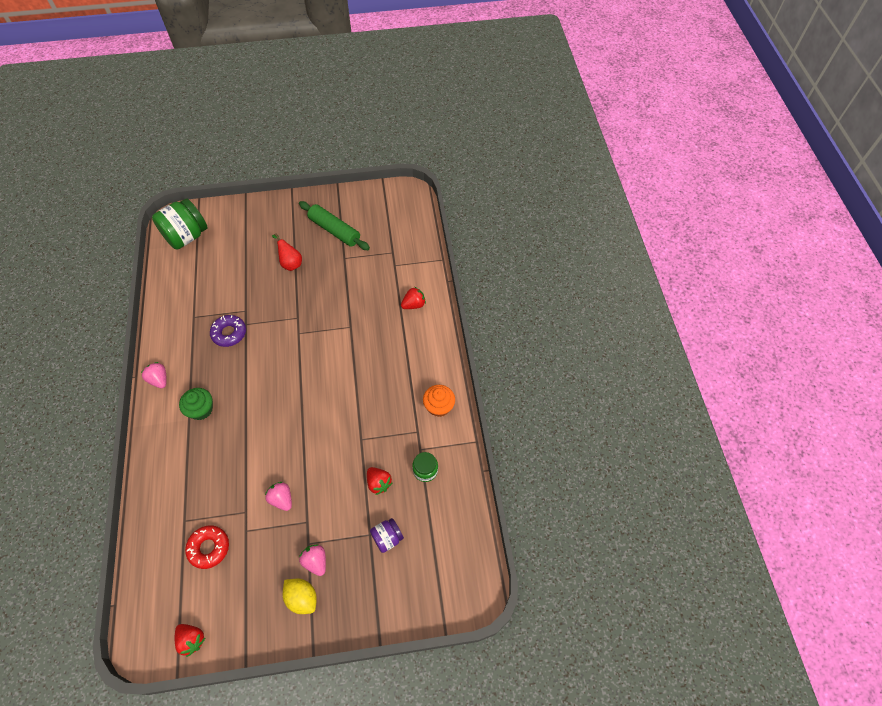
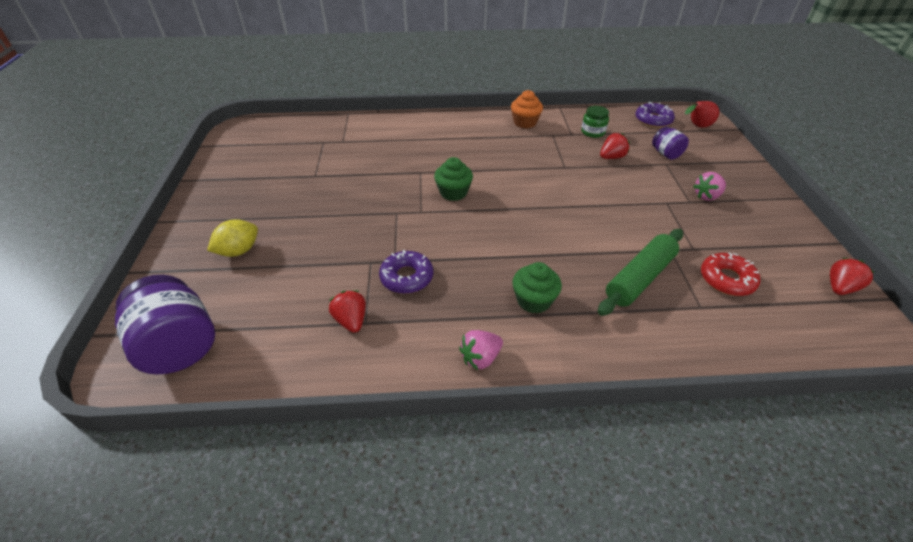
camera: 85 degrees left, 15 degrees down
(187, 236) = (180, 346): green jar -> purple jar
(282, 499) = (646, 221): pink strawberry -> none
(290, 263) = (302, 220): red pear -> red pear (697, 126)
(302, 598) = (748, 205): yellow lemon -> yellow lemon (239, 251)
(322, 353) = (453, 192): none -> green cupcake
(334, 230) = (265, 182): green rolling pin -> green rolling pin (639, 278)
(414, 305) = (401, 131): red strawberry -> red strawberry (351, 320)
(456, 538) = (653, 120): none -> purple donut

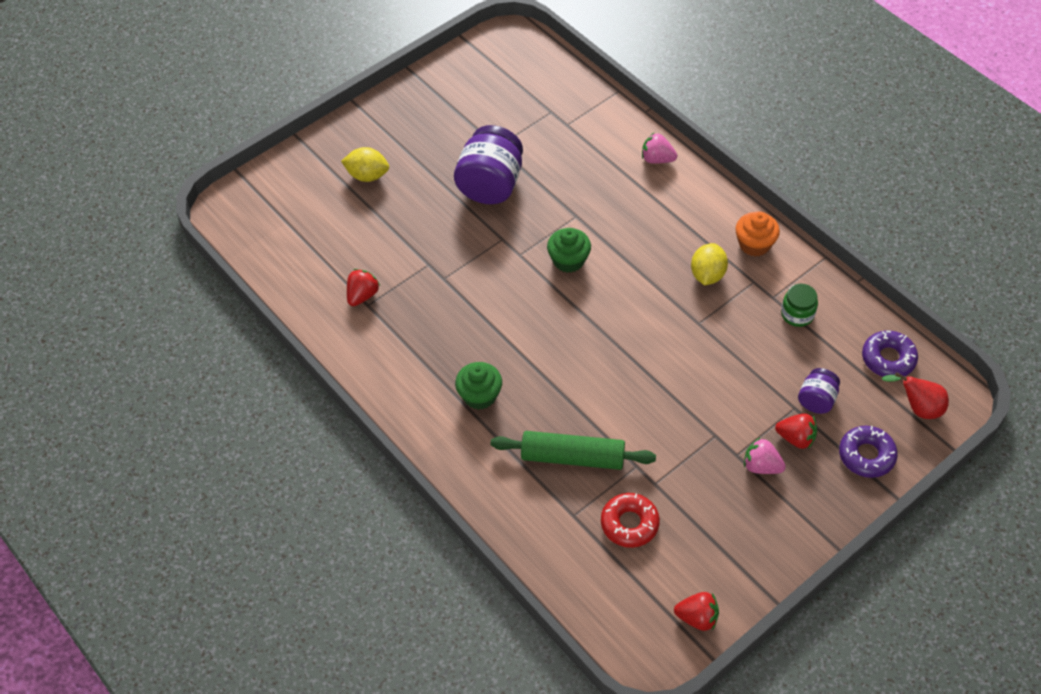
camera: 55 degrees right, 10 degrees up
(180, 346) = (265, 220): purple jar -> purple jar (490, 185)
(407, 277) = (433, 298): purple donut -> purple donut (866, 455)
(480, 358) = (393, 393): pink strawberry -> pink strawberry (657, 159)
(529, 147) = (707, 275): none -> yellow lemon
(611, 157) = (758, 354): red strawberry -> red strawberry (796, 438)

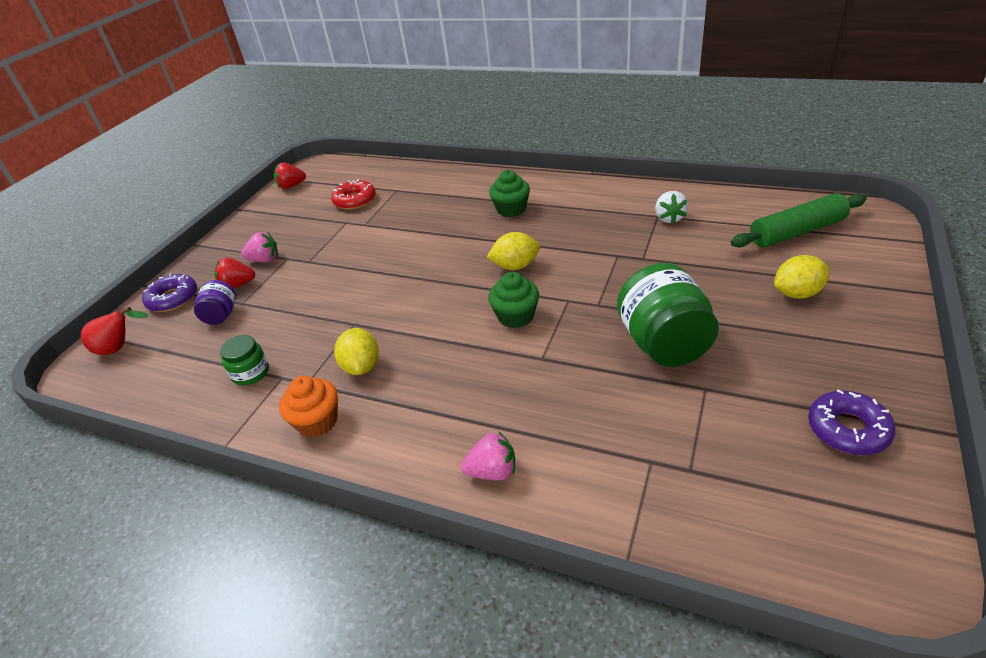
camera: 155 degrees right, 15 degrees down
(362, 295) = (669, 218): red strawberry -> white strawberry
(490, 185) = (664, 344): purple jar -> green jar
(531, 313) = (515, 266): none -> yellow lemon
(572, 457) = (415, 210): green rolling pin -> green rolling pin (797, 232)
(888, 359) = (147, 375): purple donut -> purple donut (848, 429)

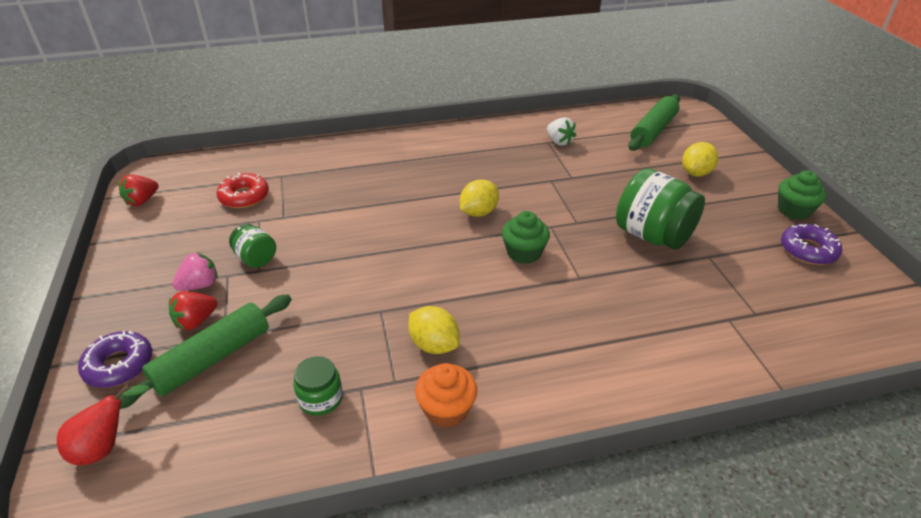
camera: 40 degrees left, 0 degrees up
(221, 315) = (212, 358): purple jar -> green rolling pin
(315, 252) = (256, 259): none -> green jar
(492, 471) = (638, 377): pink strawberry -> none
(511, 209) = (421, 166): green cupcake -> green cupcake (794, 210)

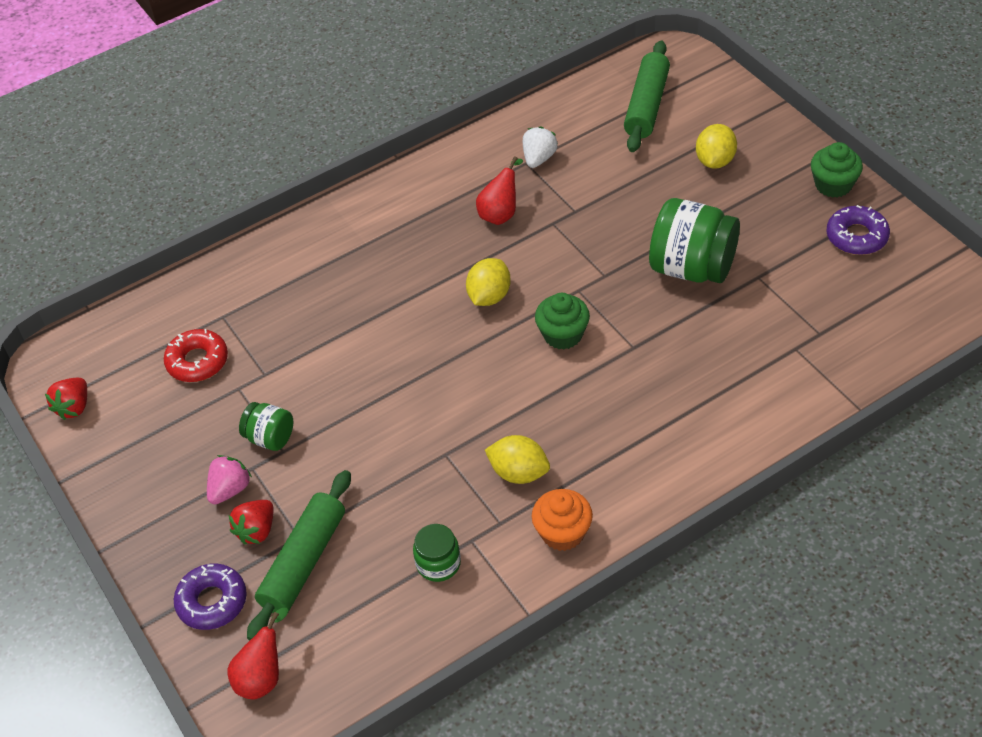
camera: 15 degrees left, 10 degrees up
(514, 165) = (501, 213): none -> red pear
(559, 142) = (539, 158): white strawberry -> white strawberry turned 105 degrees counterclockwise

